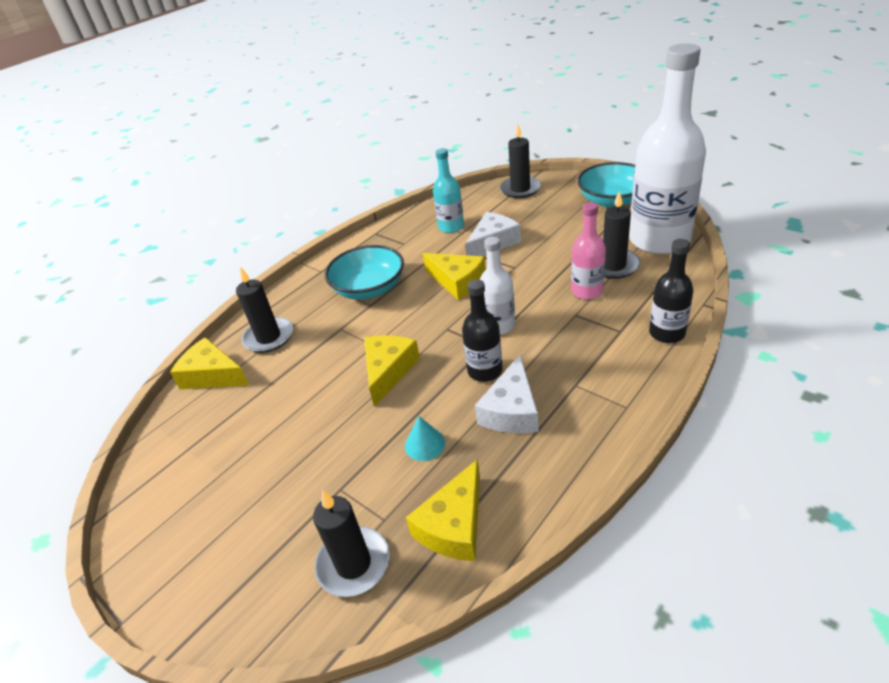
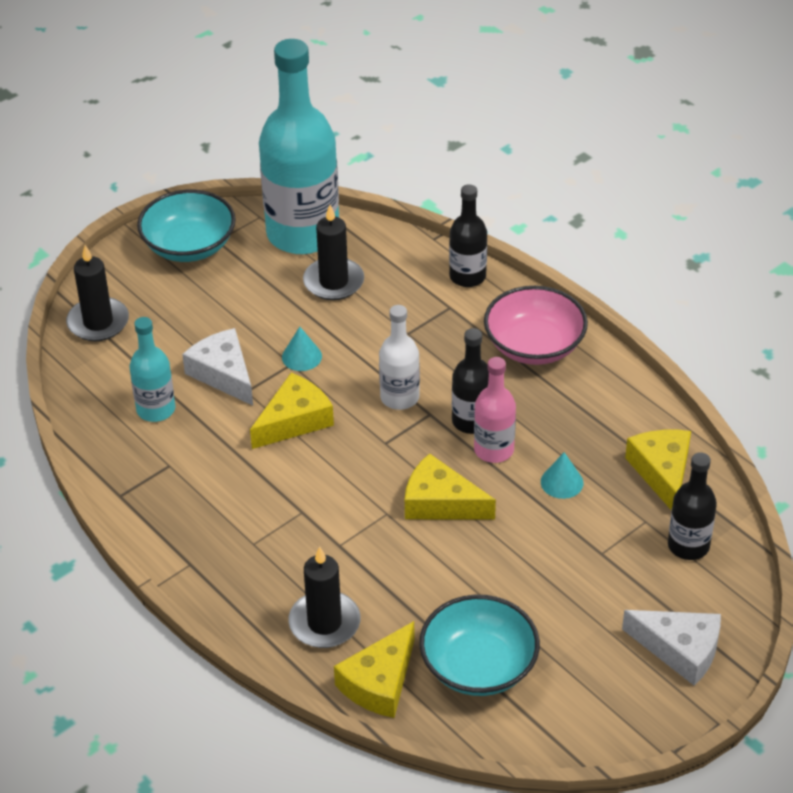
camera: 85 degrees left, 5 degrees up
(353, 564) = (688, 545): black candle -> black bottle
(369, 289) = (264, 510): turquoise bowl -> turquoise bowl (478, 666)
(454, 525) = (662, 472): yellow cheese -> yellow cheese turned 135 degrees counterclockwise
(511, 410) = (536, 411): white cheese -> white cheese (680, 650)
(524, 270) = (301, 356): none -> turquoise cone
(587, 291) = (370, 314): pink bottle -> pink bottle (493, 450)
(598, 393) = (534, 345): none -> pink bowl
(659, 240) = (303, 233): white bottle -> turquoise bottle

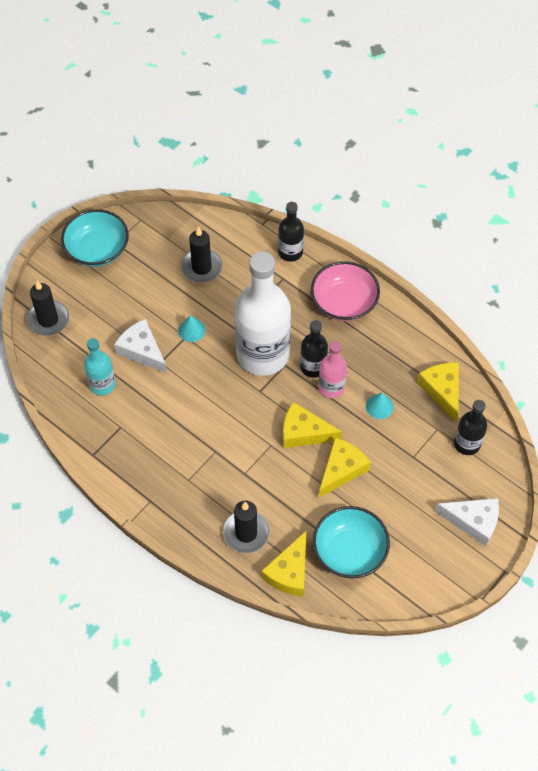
camera: 10 degrees left, 15 degrees up
(294, 420) = (197, 381): yellow cheese -> yellow cheese (341, 470)
(303, 233) = (173, 230): turquoise bottle -> none
(399, 397) = (263, 354): white bottle -> white bottle, size x2.04

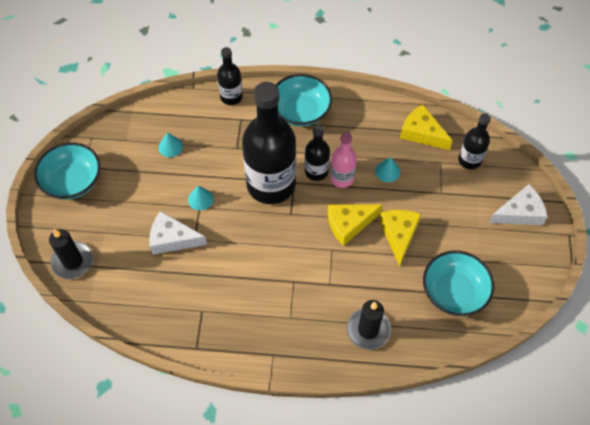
camera: 35 degrees left, 0 degrees up
(102, 384) = (160, 286): turquoise bottle -> none
(201, 267) = (170, 147): black candle -> turquoise cone
(263, 354) = (271, 185): white bottle -> black bottle
(289, 572) = (424, 338): yellow cheese -> none
(344, 302) = (300, 111): pink bowl -> turquoise bowl

